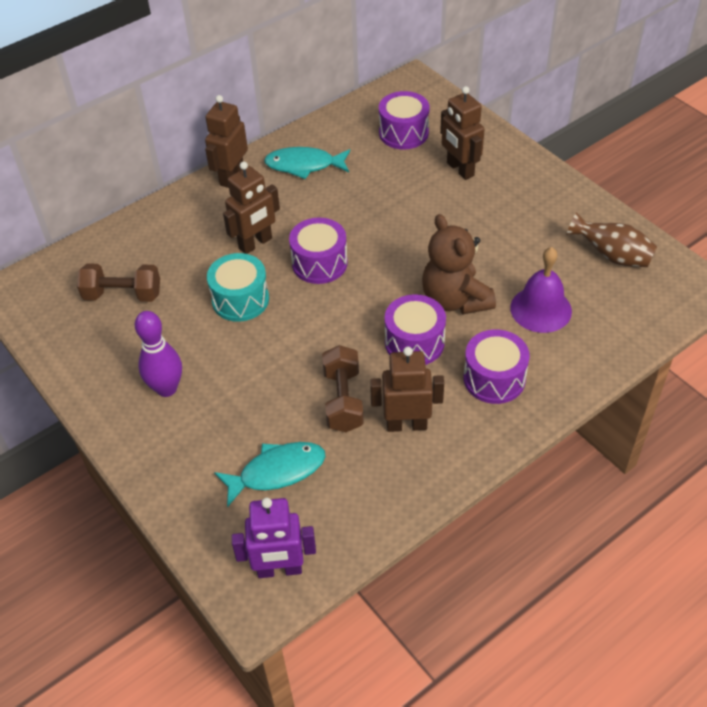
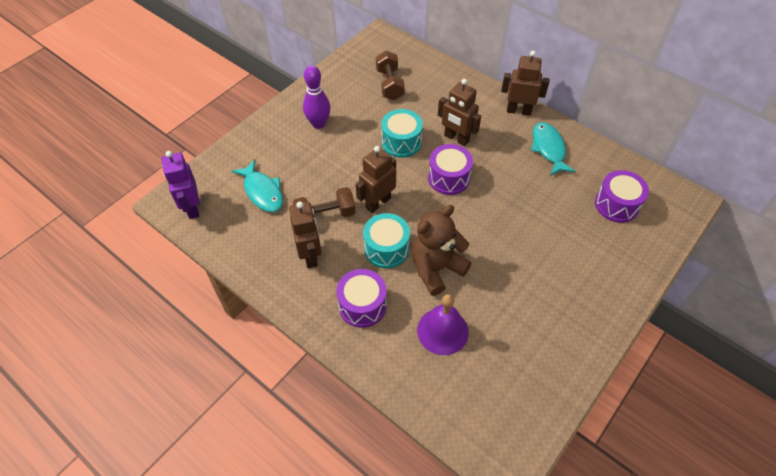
camera: 75 degrees right, 5 degrees up
(414, 342) = (386, 248): purple drum -> turquoise drum
(460, 169) = (588, 251): brown robot -> brown robot (378, 203)
(612, 256) = (523, 383): brown vase -> none

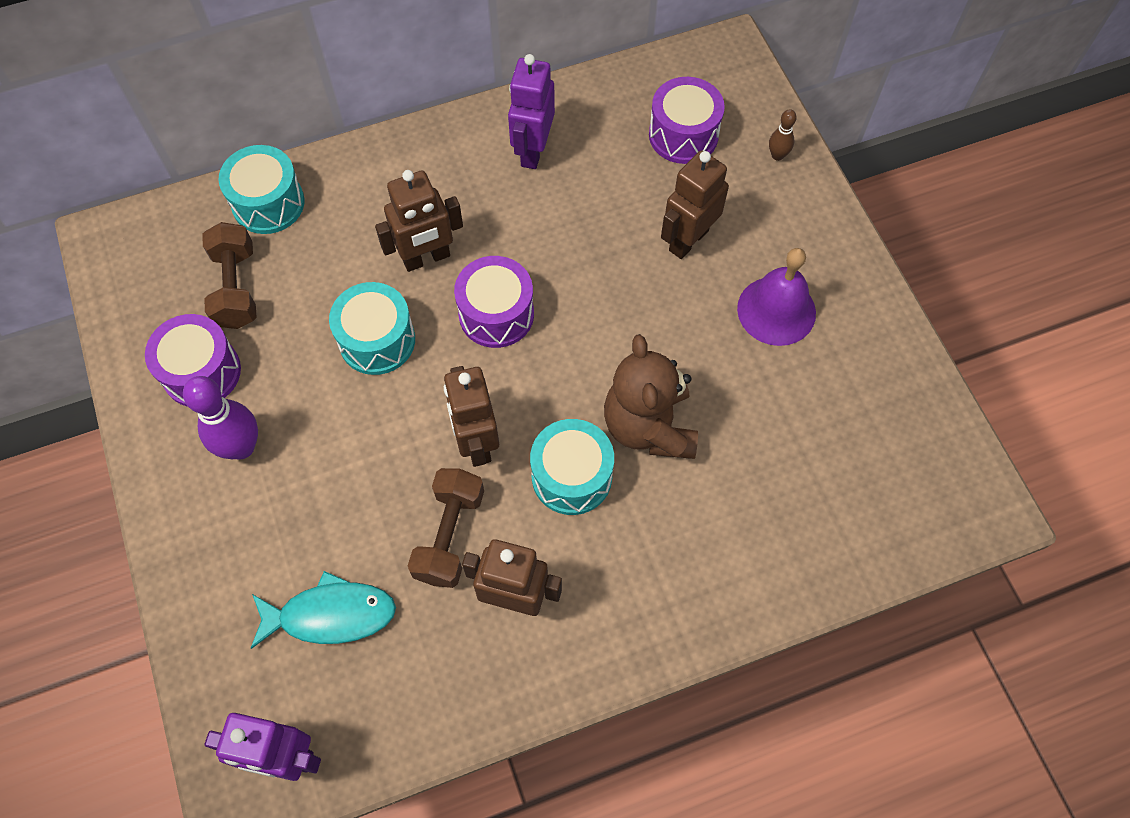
camera: 60 degrees left, 10 degrees up
(362, 305) = (652, 565): purple drum -> purple drum (202, 372)
(389, 84) = (236, 288): brown dumbbell -> brown dumbbell turned 60 degrees clockwise
(438, 73) = (268, 203): none -> turquoise drum
(442, 331) = (756, 476): purple bell -> purple bell (776, 310)
(518, 111) = (433, 142): brown robot -> brown robot (688, 240)
(548, 148) = (532, 151): turquoise fish -> purple robot
(645, 253) = (777, 155): none -> brown bowling pin

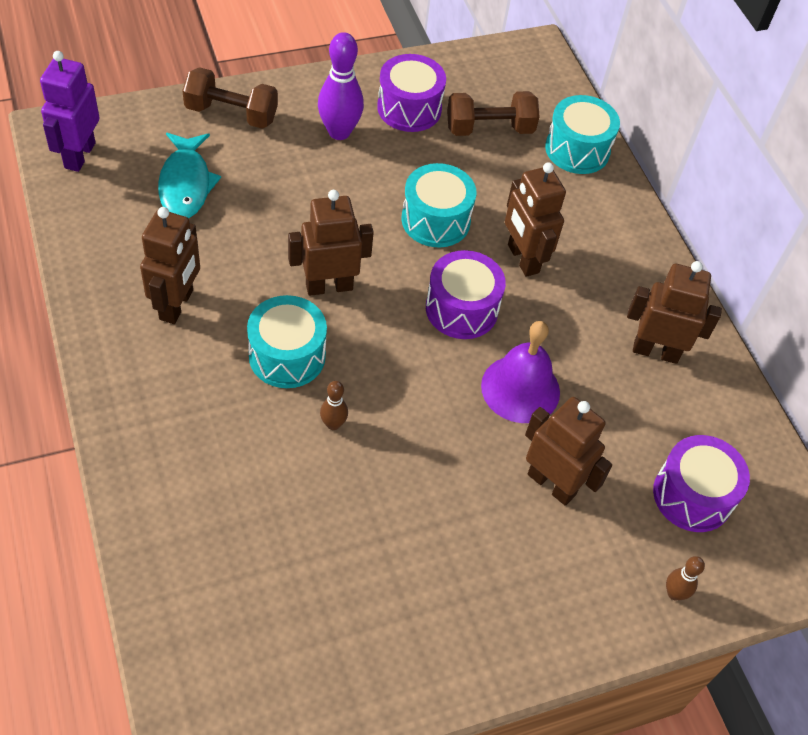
camera: 85 degrees right, 10 degrees down
(449, 535) = (242, 263): brown dumbbell -> brown dumbbell (231, 114)
(532, 151) = (655, 351): purple robot -> brown robot
(649, 426) = (333, 424): brown teddy bear -> brown bowling pin
(776, 310) = (463, 561): purple bell -> purple bell (520, 388)

